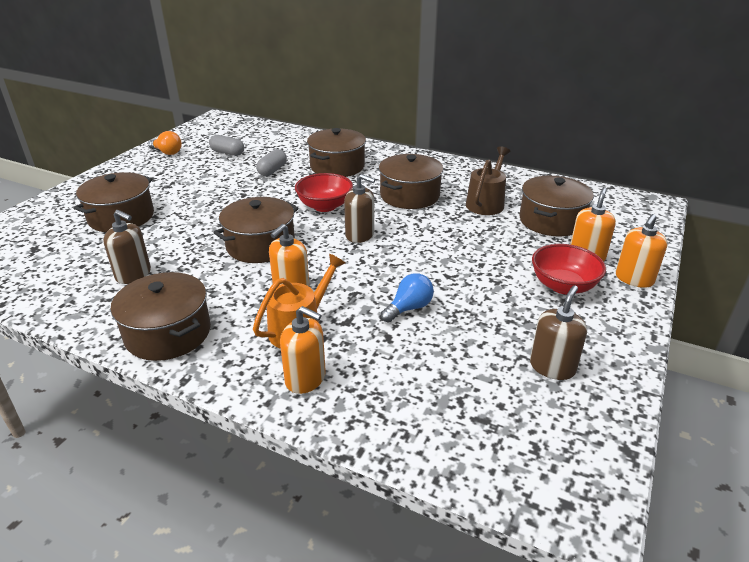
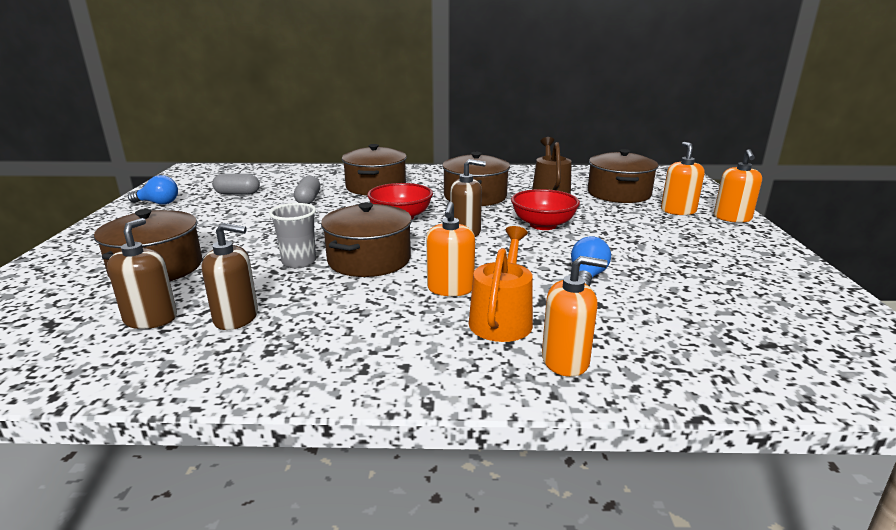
camera: 25 degrees left, 10 degrees down
(167, 152) = (158, 203): orange light bulb -> blue light bulb
(168, 333) = (350, 363): brown pot -> none
(211, 235) = (299, 262): none -> grey cup
(552, 367) = (763, 289): brown soap dispenser -> brown soap dispenser (151, 319)
(563, 286) = (689, 233): red bowl -> red bowl (543, 225)

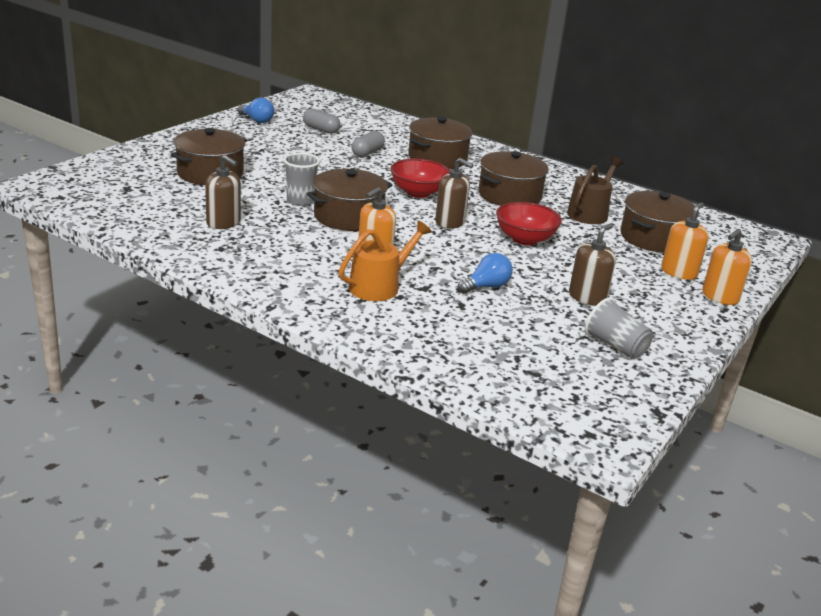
camera: 30 degrees right, 5 degrees up
(151, 319) = (178, 205): brown soap dispenser -> brown soap dispenser (587, 297)
(565, 360) = (379, 322): orange soap dispenser -> none
(761, 286) = (615, 346): none -> grey cup

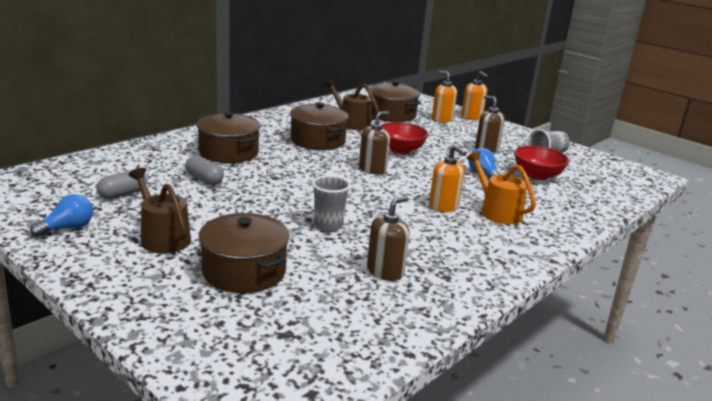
camera: 80 degrees left, 5 degrees down
(253, 146) = (162, 238): none -> brown watering can
(348, 216) = (364, 207): brown pot -> none
(418, 192) = (309, 172): red bowl -> red bowl (537, 175)

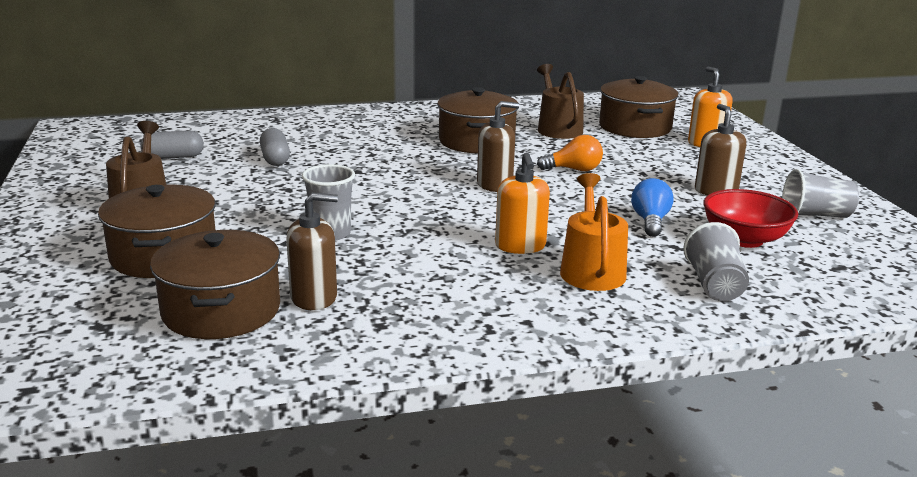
camera: 35 degrees right, 0 degrees up
(68, 228) = (77, 177): blue light bulb -> none
(228, 152) = (347, 136): brown pot -> brown pot (221, 310)
(400, 150) = (574, 170): red bowl -> orange light bulb
(471, 117) = (763, 147): orange soap dispenser -> none
(560, 205) = (714, 285): none -> grey cup

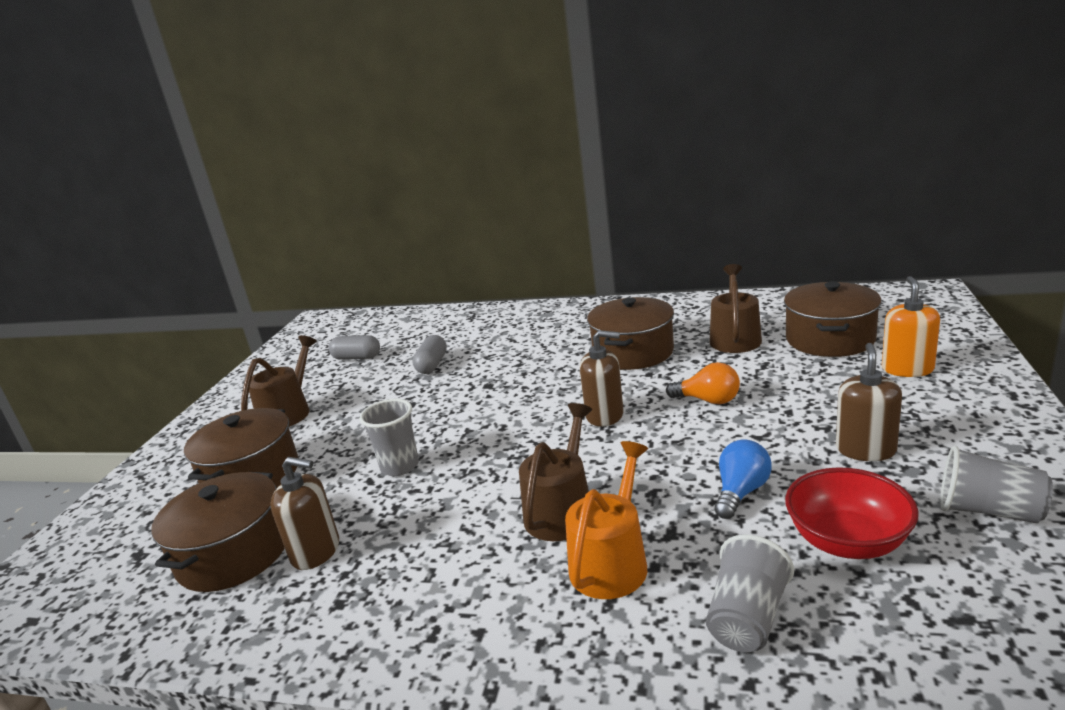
camera: 30 degrees right, 0 degrees up
(520, 246) = (562, 510): orange soap dispenser -> brown watering can

